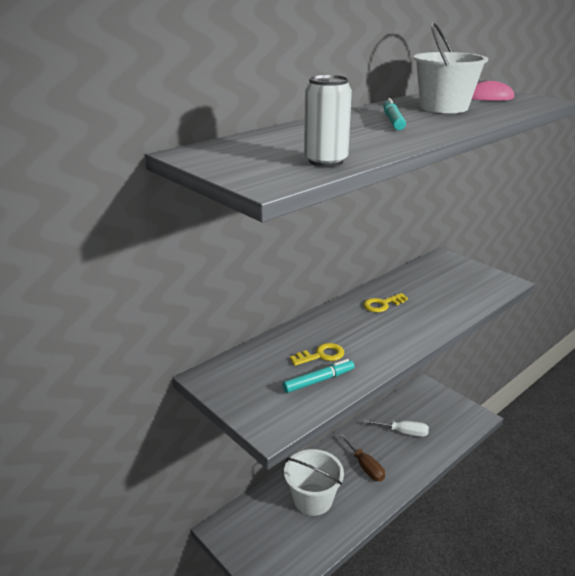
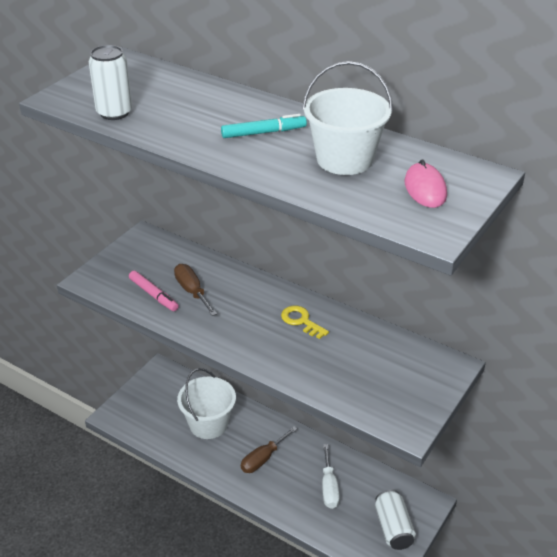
camera: 75 degrees right, 10 degrees up
(318, 380) = (153, 295): turquoise marker -> pink marker
(321, 355) = (192, 291): yellow key -> brown screwdriver
(446, 407) = (393, 528): none -> white can

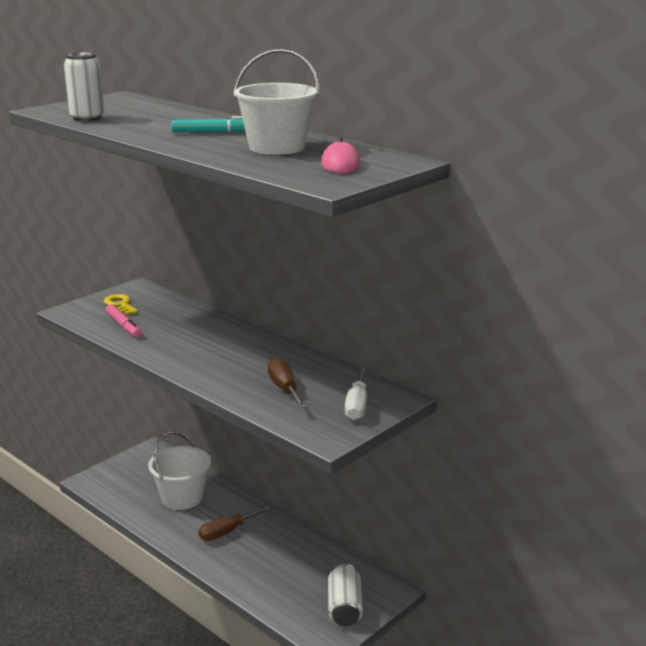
camera: 10 degrees right, 15 degrees down
(192, 291) = (162, 326): brown screwdriver -> brown screwdriver (284, 388)
(301, 321) = (258, 354): yellow key -> yellow key (120, 304)
(329, 487) = (287, 564): white screwdriver -> white screwdriver (357, 406)

